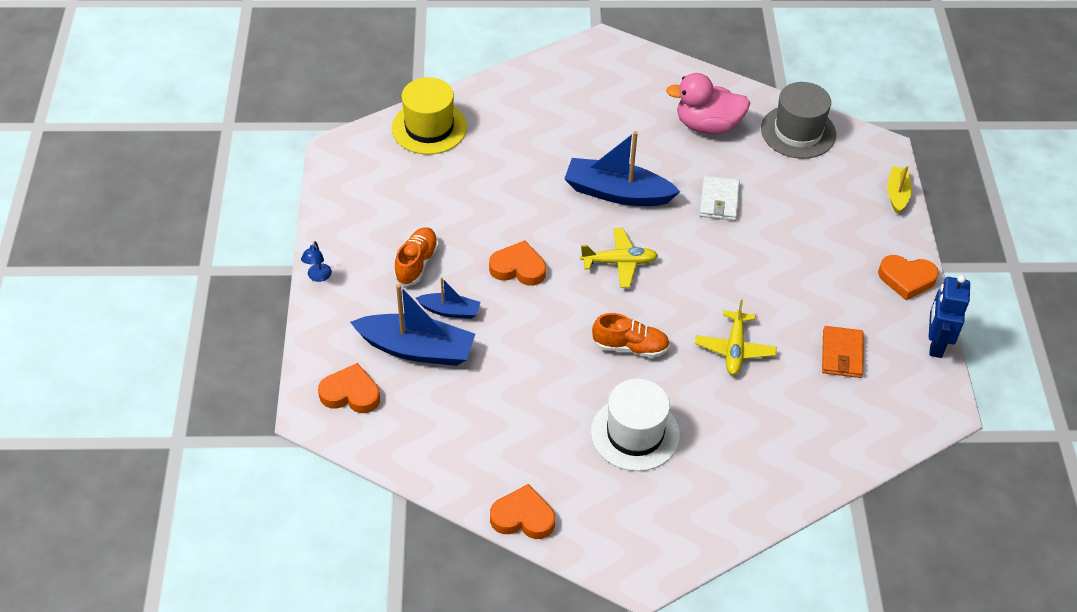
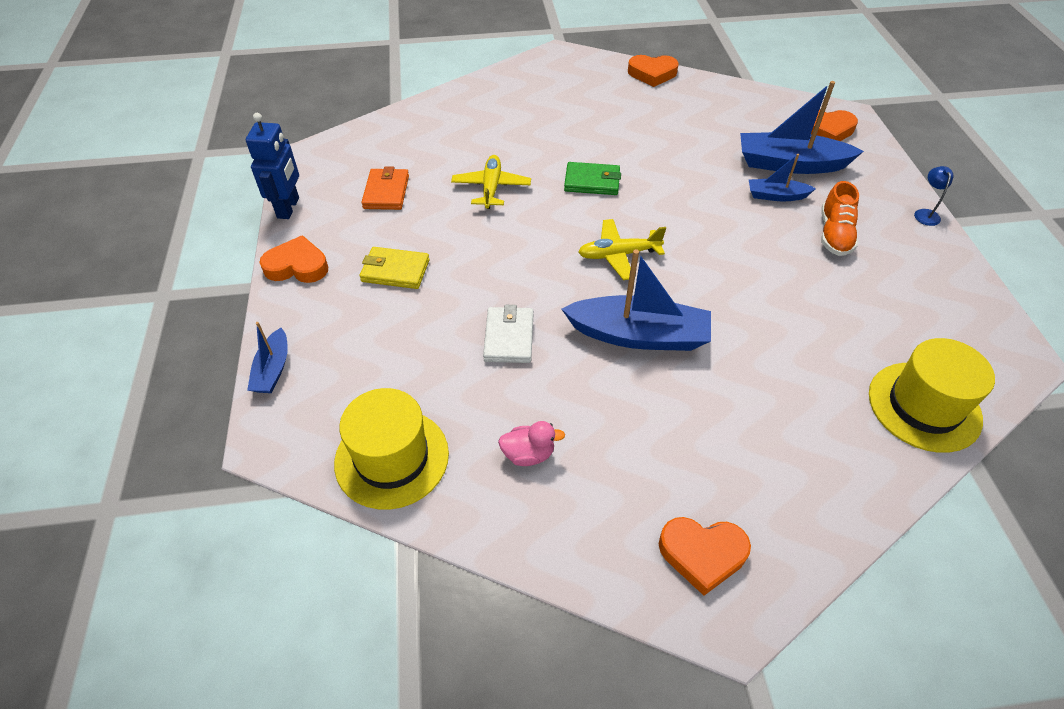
camera: 175 degrees right, 0 degrees up
(518, 268) = (725, 240): orange heart -> orange heart (702, 554)
(630, 347) = (592, 181): orange shoe -> green wallet
(635, 433) = (576, 124): white hat -> none
(707, 125) = (528, 454): pink duck -> pink duck, size x0.51
(798, 132) = (392, 458): grey hat -> yellow hat
(818, 266) = (395, 271): none -> yellow wallet
(897, 194) = (273, 370): yellow boat -> blue boat

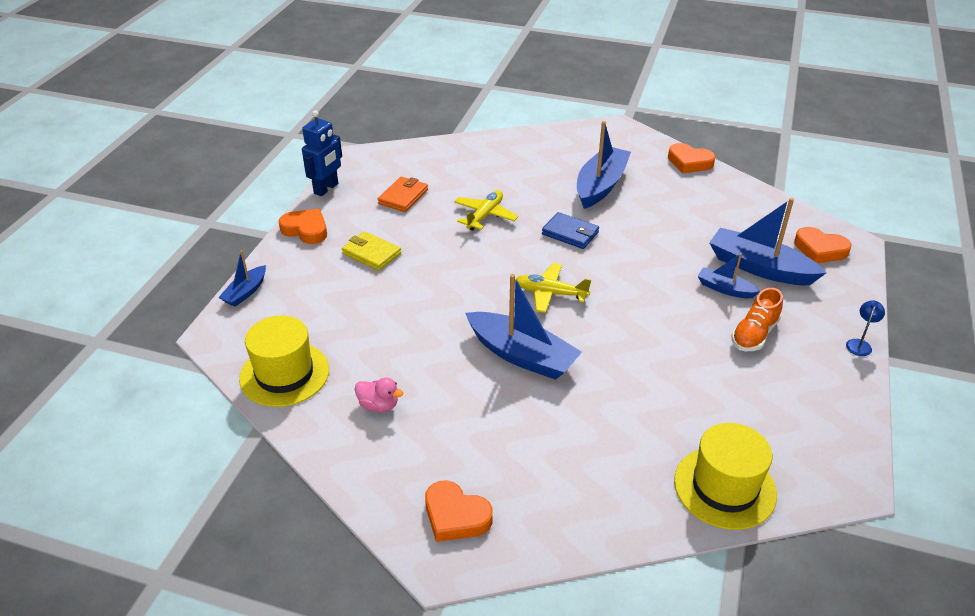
camera: 25 degrees right, 10 degrees down
(509, 337) = (421, 324): white wallet -> none
(586, 121) = (601, 185): none -> blue boat
(592, 181) = (570, 233): green wallet -> blue wallet

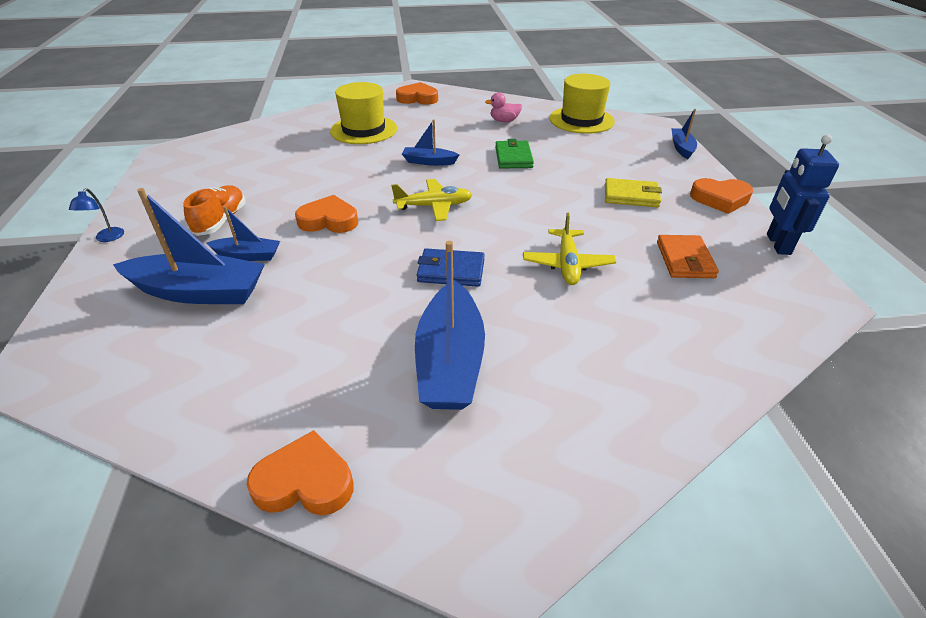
camera: 155 degrees right, 0 degrees up
(427, 333) = (513, 157): none -> green wallet
(522, 355) = (429, 162): blue boat -> blue boat, size x0.53
(724, 487) = (258, 135): yellow hat -> yellow hat (364, 130)
(820, 249) = (98, 343): orange heart -> orange heart (329, 220)

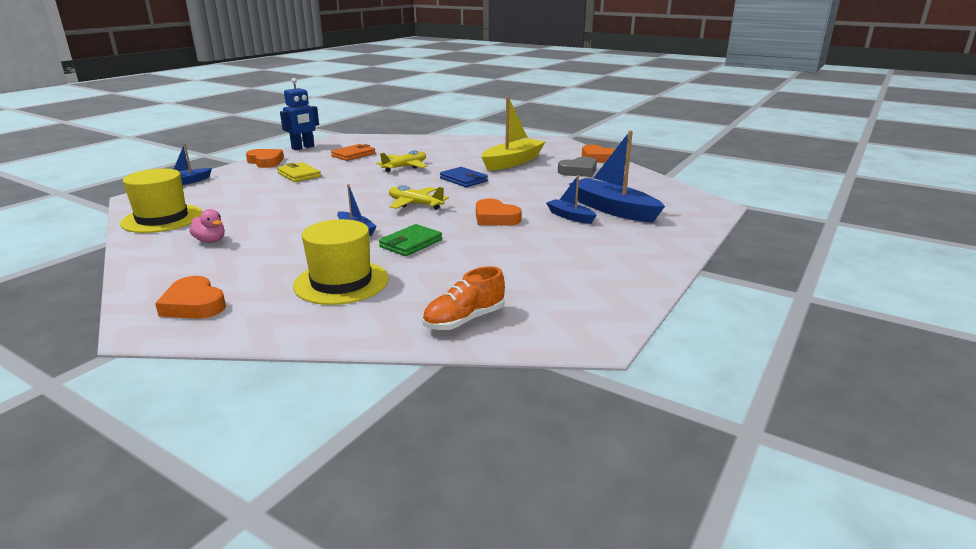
camera: 140 degrees left, 15 degrees down
(107, 238) = (675, 258): blue lamp -> none
(221, 221) = (574, 242): orange shoe -> orange shoe (464, 320)
(308, 386) = (578, 171): none -> grey heart
(450, 361) = (512, 162): blue boat -> yellow boat
(513, 157) = (294, 212): green wallet -> green wallet (411, 243)

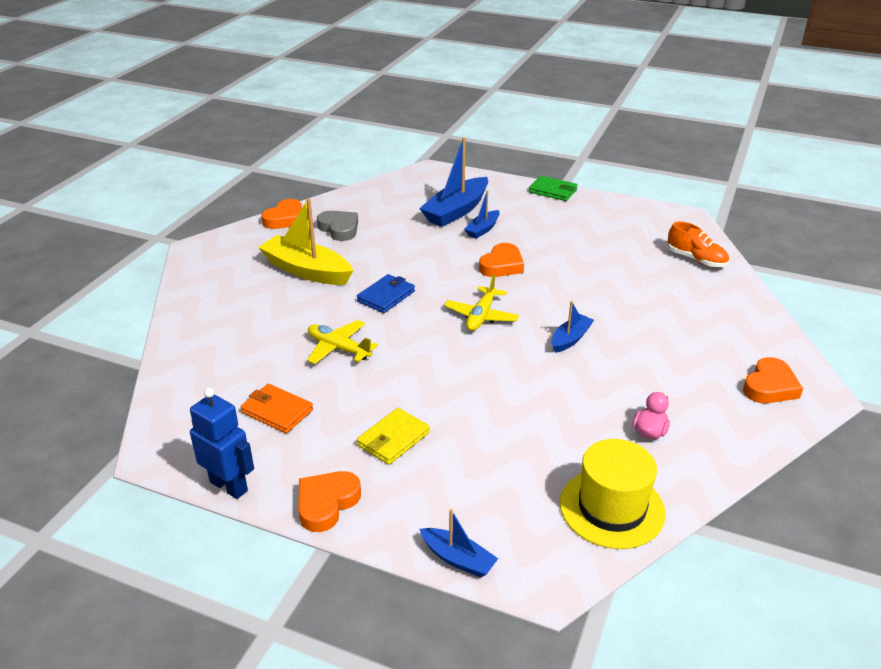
camera: 100 degrees left, 10 degrees up
(341, 282) = (680, 321): yellow hat -> none
(411, 243) = (585, 301): green wallet -> green wallet (553, 191)

